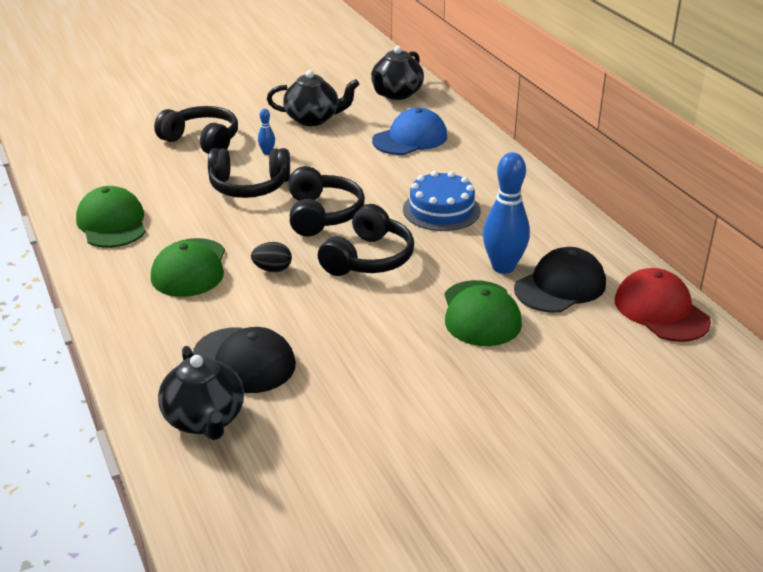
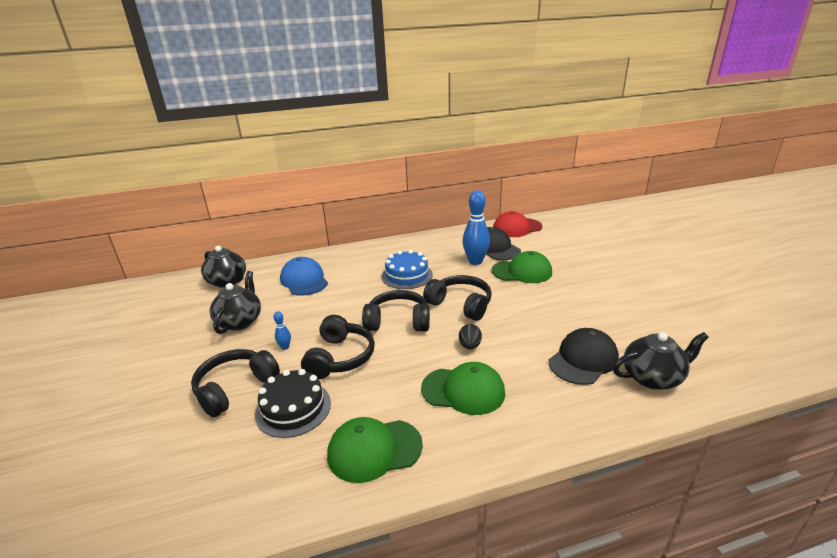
camera: 80 degrees left, 5 degrees down
(171, 174) = (293, 408): none -> black cake

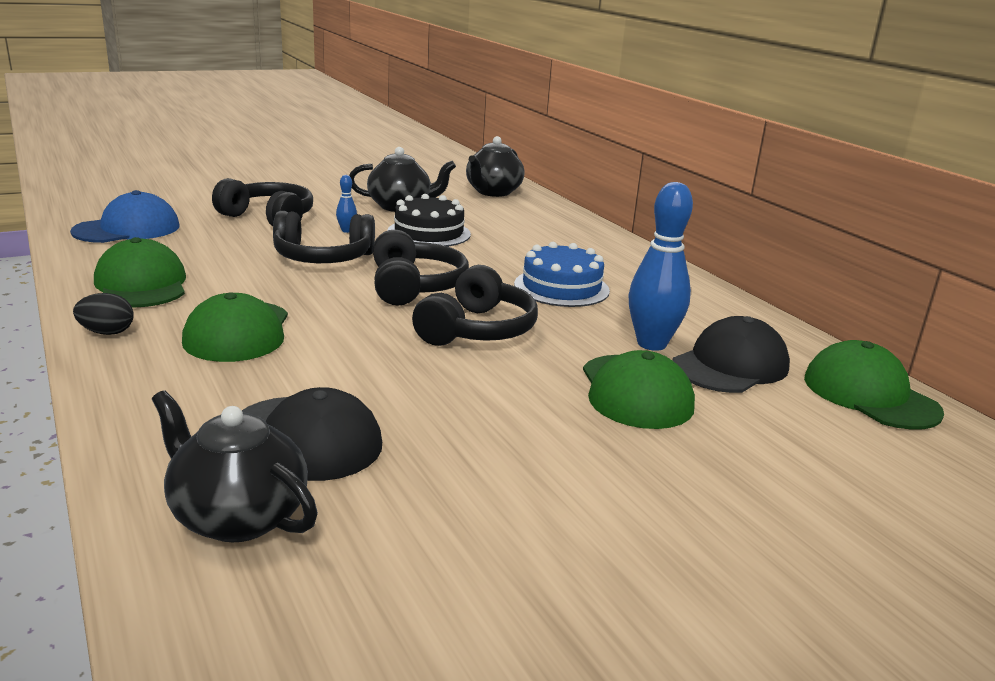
camera: 75 degrees right, 5 degrees down
(293, 408) = (227, 244): black cake -> black cake (429, 233)
(304, 280) = (513, 226): blue cap -> blue cap (127, 229)
(470, 346) = (350, 337): black egg -> black egg (107, 332)
(517, 228) = (870, 395): red cap -> green cap
(653, 377) = (237, 516): black teapot -> black teapot turned 150 degrees clockwise

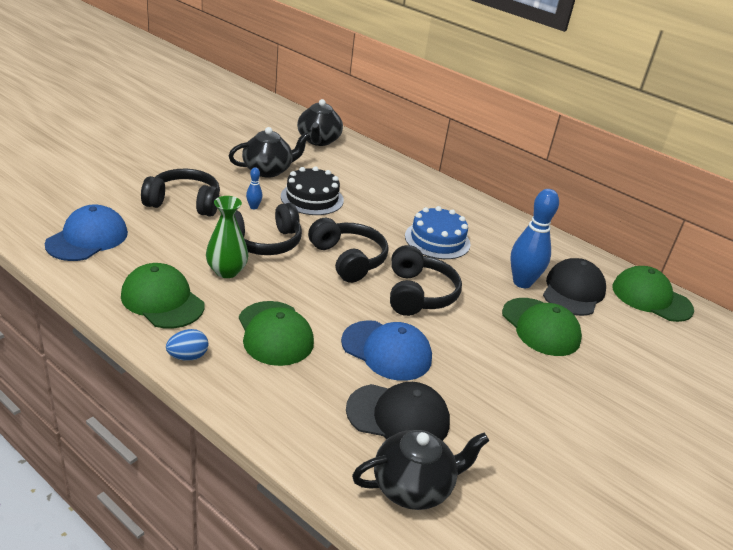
camera: 25 degrees left, 10 degrees up
(107, 332) = (188, 356): black egg -> blue egg
(237, 516) = (413, 487): black teapot -> black teapot turned 150 degrees clockwise
(247, 274) = (227, 271): none -> green vase
(368, 373) = (386, 350): none -> blue cap

